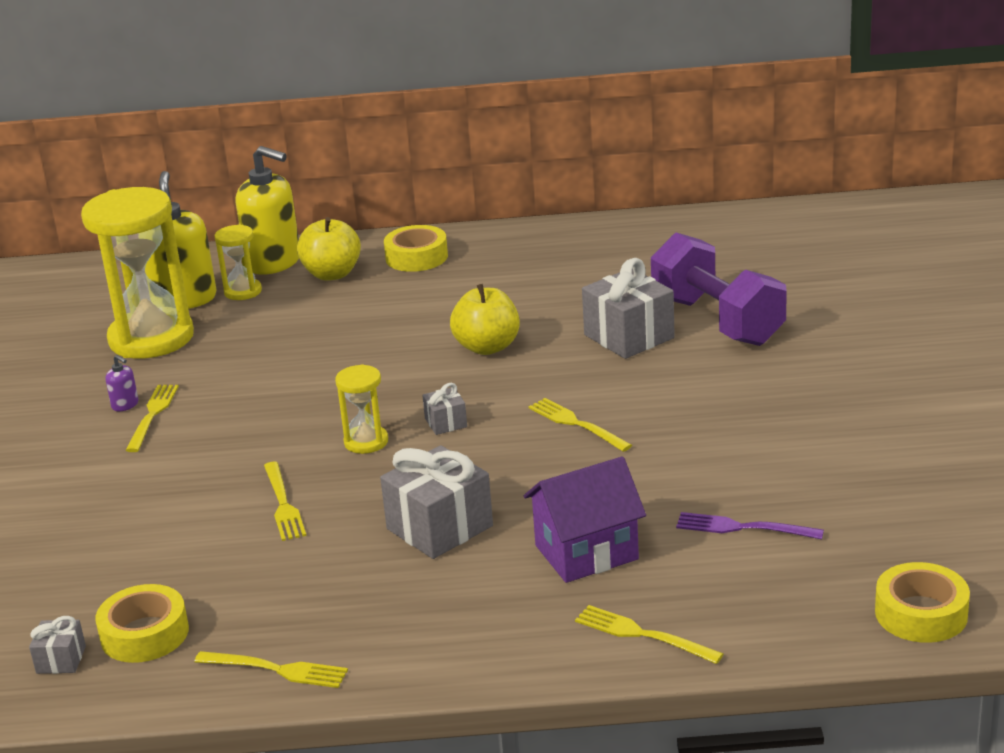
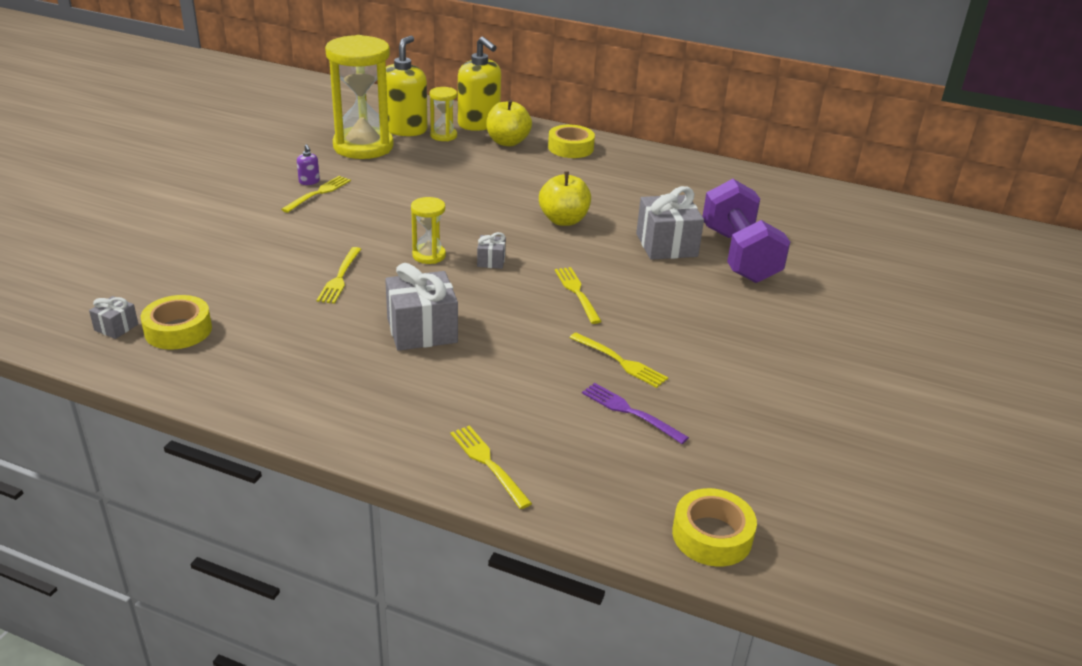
camera: 20 degrees right, 5 degrees up
(277, 670) = (230, 387): yellow fork -> yellow fork (621, 361)
(586, 552) = (503, 386): purple house -> none

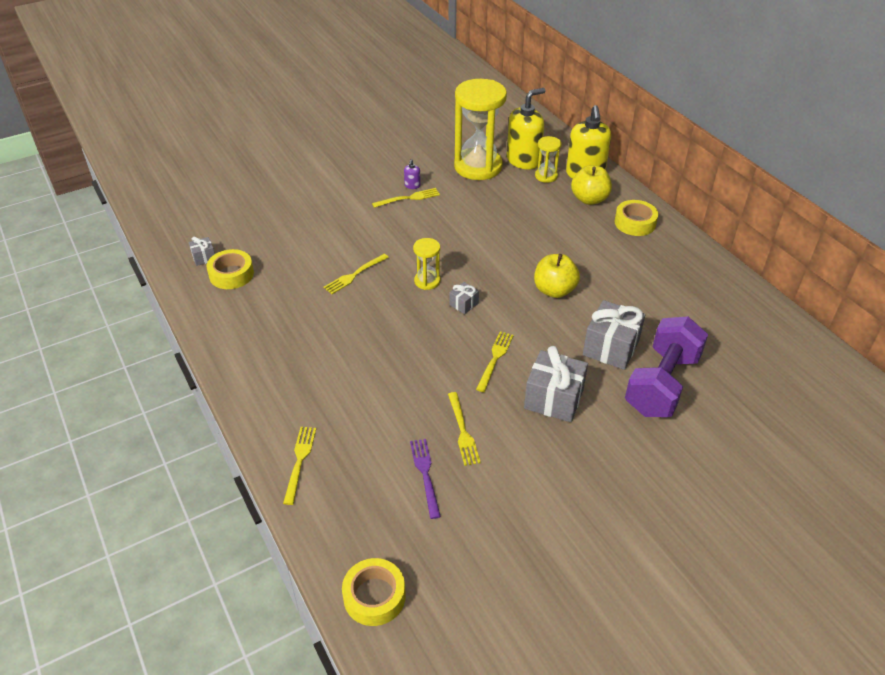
camera: 40 degrees right, 10 degrees up
(422, 330) = (362, 340): grey gift -> grey gift (553, 399)

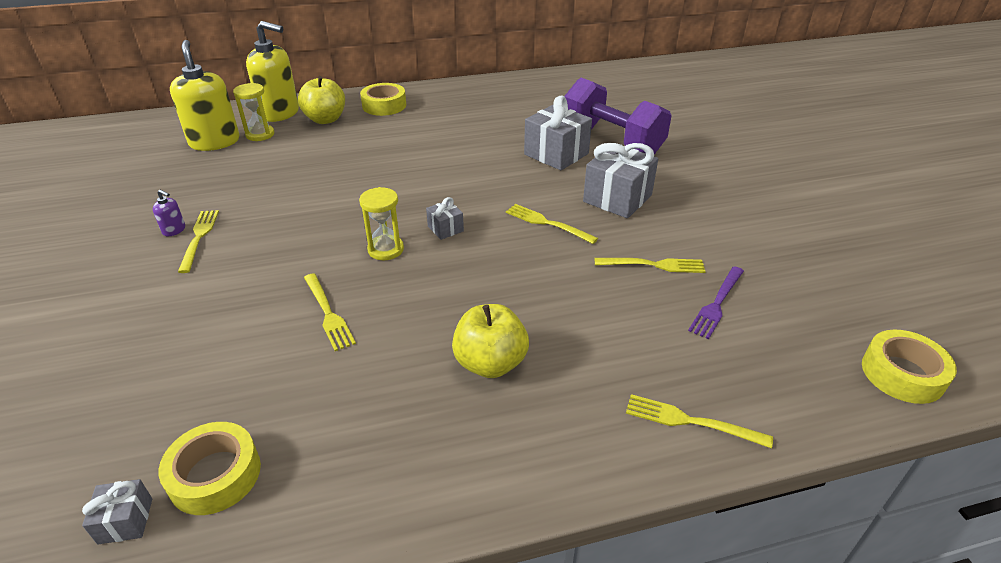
camera: 75 degrees left, 5 degrees down
(425, 474) = (717, 304): purple fork -> purple fork turned 60 degrees counterclockwise
(478, 167) = (191, 173): yellow hourglass -> none
(554, 290) = (457, 167): yellow apple -> yellow apple (490, 363)

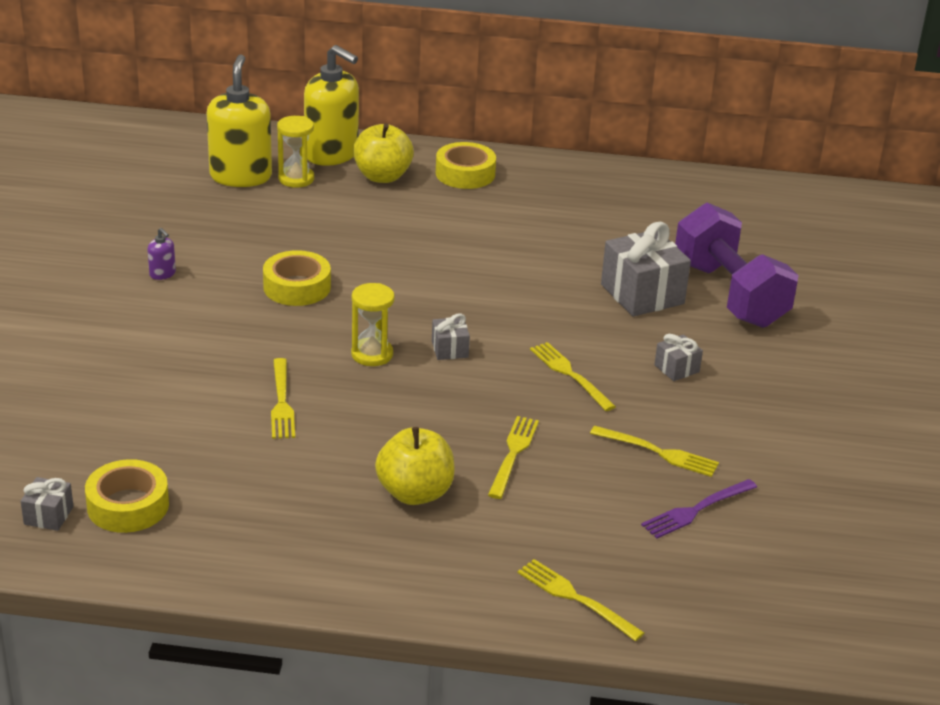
camera: 20 degrees right, 5 degrees down
(199, 237) = (185, 289): yellow fork -> yellow fork (513, 453)
(617, 198) = (676, 368): grey gift -> grey gift, size x0.49
(902, 374) = (839, 630): yellow tape -> yellow tape (297, 287)

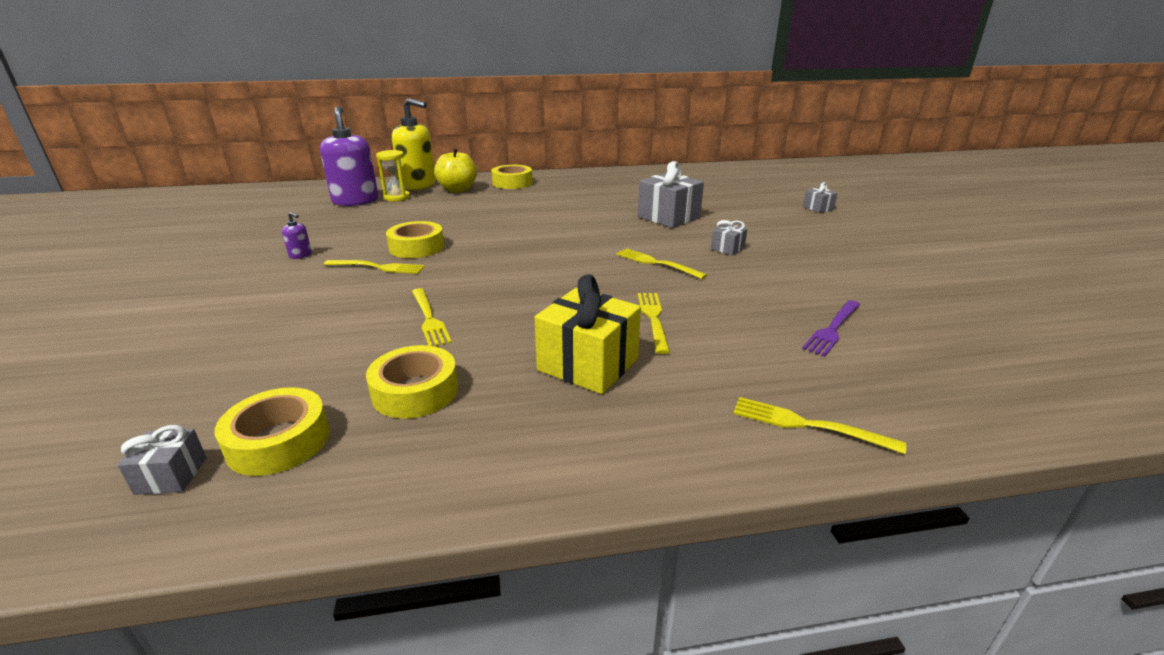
camera: 15 degrees left, 5 degrees down
(241, 176) = (355, 201): yellow soap dispenser -> purple soap dispenser
(247, 484) = (415, 391): none -> yellow tape
(372, 354) = (495, 275): yellow hourglass -> none
(415, 493) = (588, 364): yellow apple -> yellow gift
(450, 349) = (556, 263): grey gift -> grey gift (818, 208)
(659, 452) = (764, 297): yellow fork -> yellow fork (378, 267)
(729, 294) = (723, 210): purple dumbbell -> none

